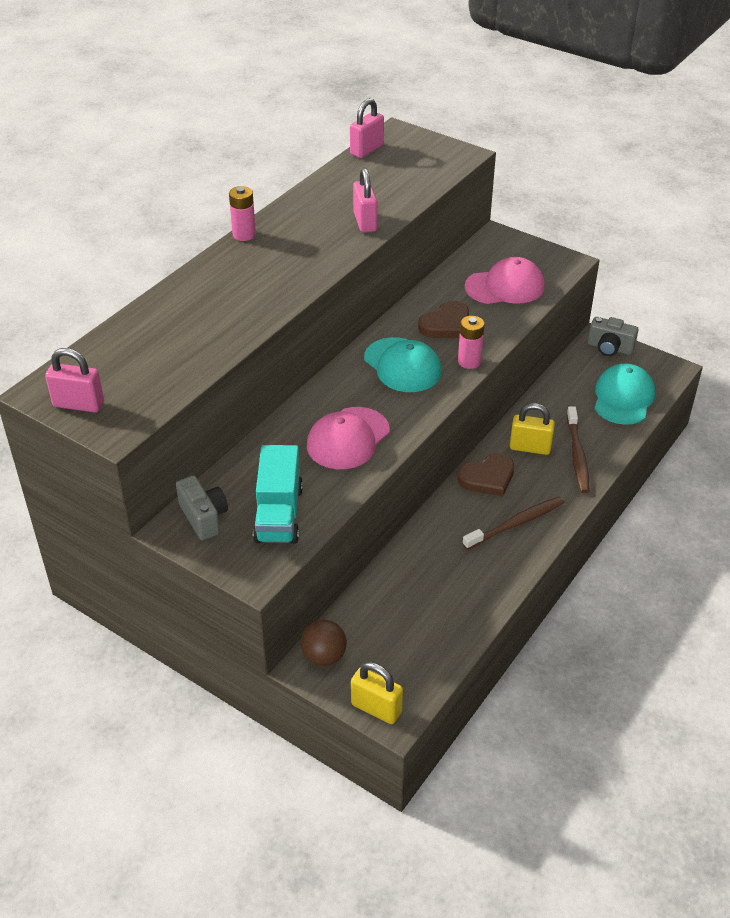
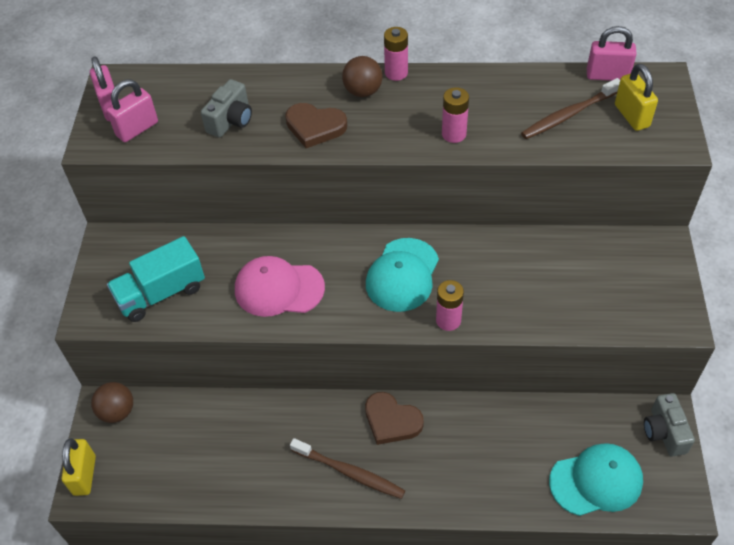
camera: 60 degrees right, 10 degrees up
(204, 517) = (130, 251): grey camera -> grey camera (231, 121)
(244, 258) = (363, 91): none -> brown ball
(345, 236) = (454, 134): none -> pink battery
(365, 222) = (488, 135): pink padlock -> pink padlock (137, 129)
(446, 325) = (487, 276): brown heart -> brown heart (315, 127)
(505, 287) = (587, 291): pink cap -> none
(530, 448) = (457, 434): yellow padlock -> yellow padlock (631, 116)
(577, 455) = (477, 479): brown toothbrush -> brown toothbrush (568, 115)

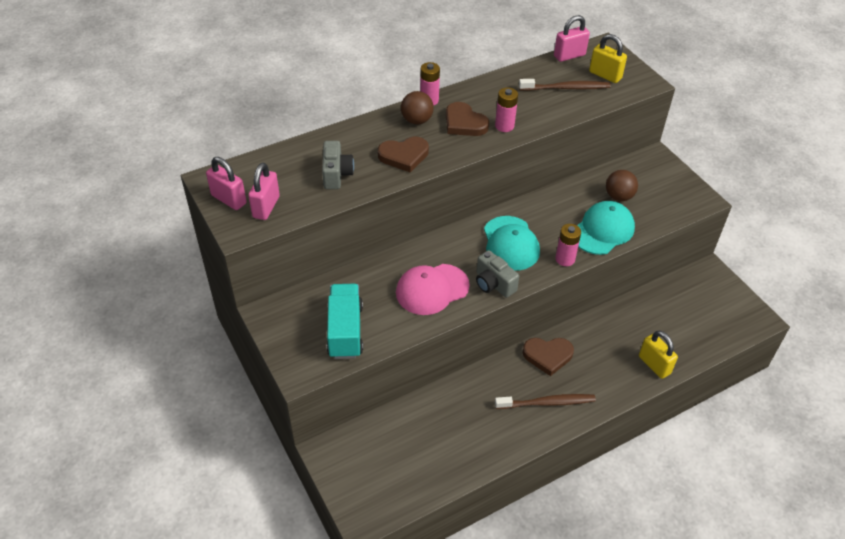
camera: 35 degrees left, 5 degrees down
(84, 475) = (353, 506): yellow padlock -> yellow padlock (654, 365)
(117, 411) = (341, 449): brown ball -> brown ball (618, 196)
(161, 293) = (345, 331): turquoise truck -> turquoise truck turned 150 degrees clockwise
(411, 114) = (464, 123): none -> brown heart
(568, 115) = (566, 88): brown toothbrush -> brown toothbrush turned 120 degrees counterclockwise
(596, 481) = (701, 329): turquoise cap -> turquoise cap (602, 230)
(664, 432) = (716, 282): grey camera -> grey camera (493, 284)

